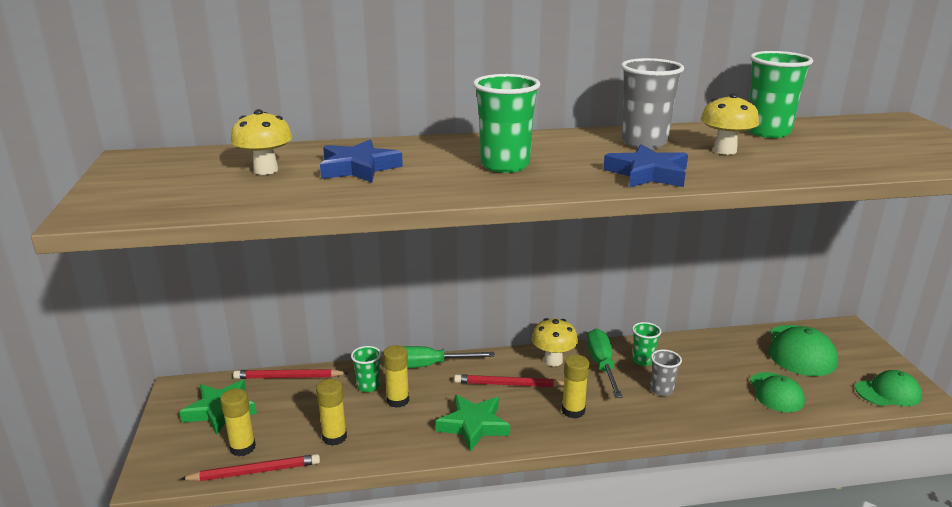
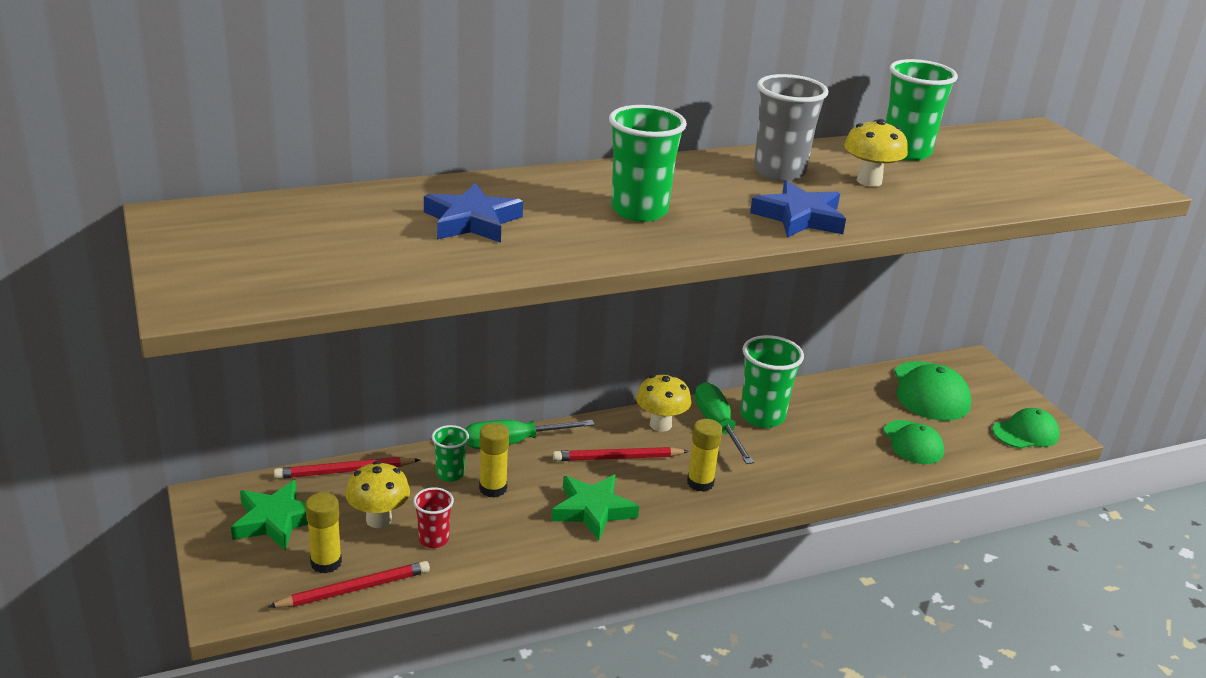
camera: 15 degrees left, 5 degrees up
(266, 170) = (361, 229): yellow mushroom -> yellow mushroom (379, 519)
(334, 437) = (433, 539): yellow glue stick -> red cup
(643, 360) = (762, 416): green cup -> green cup, size x1.80
(661, 390) = (791, 450): grey cup -> none

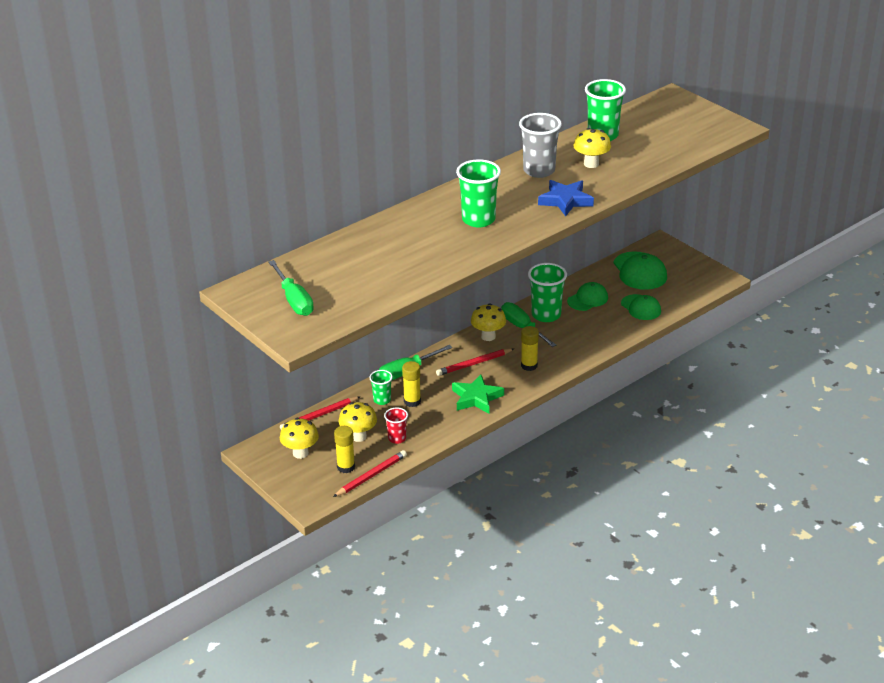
camera: 15 degrees left, 5 degrees up
(248, 249) = (294, 300): none -> green screwdriver
(276, 520) = (300, 453): green star -> yellow mushroom
(472, 221) = (395, 251): blue star -> none
(1025, 433) = (704, 283): green cap -> green cap (588, 299)

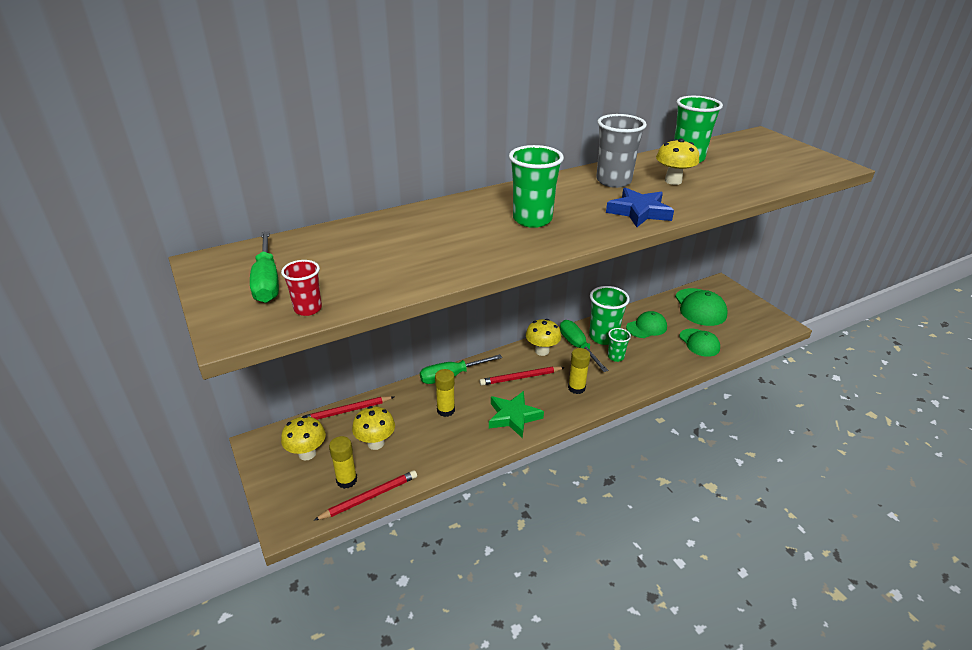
camera: 10 degrees right, 0 degrees up
(382, 400) = (416, 404): green cup -> green cup (615, 357)
(397, 438) = (415, 452): red cup -> red cup (308, 309)

